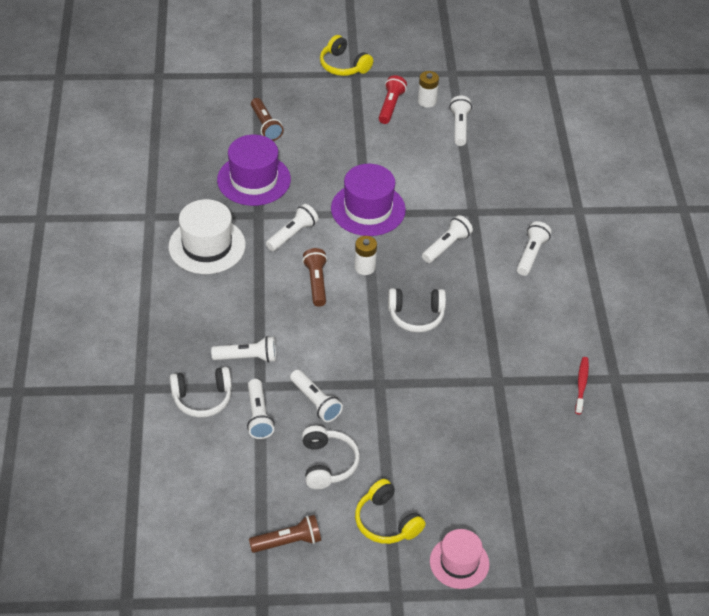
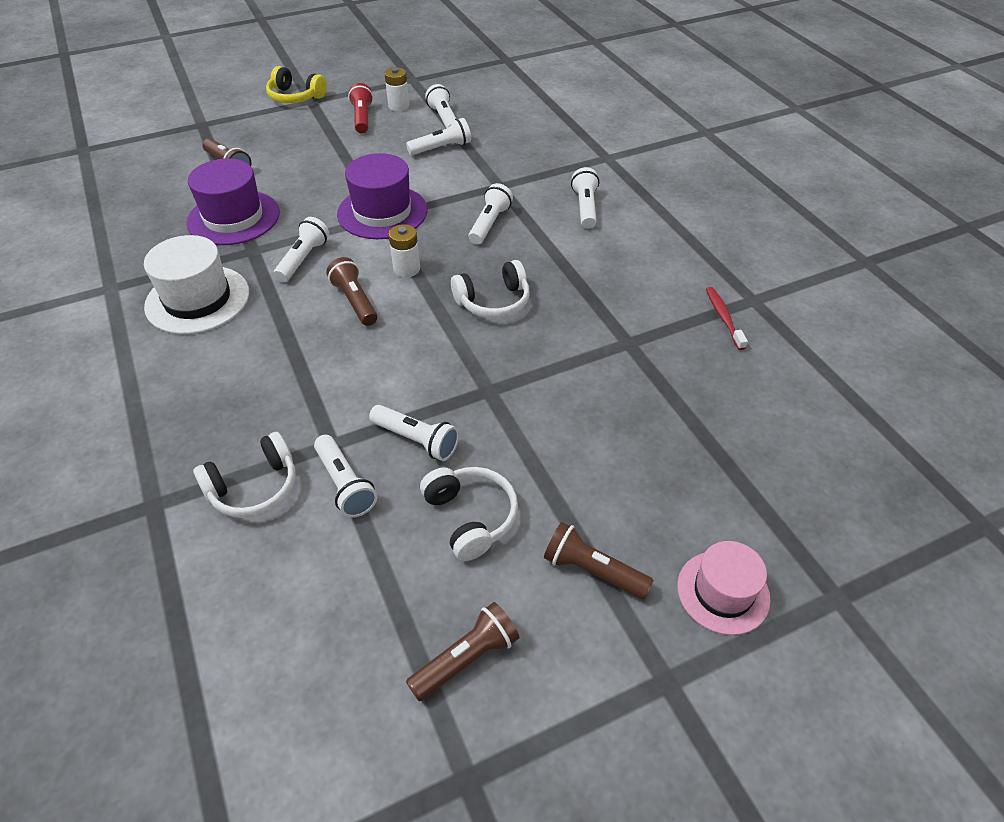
camera: 20 degrees left, 0 degrees up
(247, 357) = (299, 414): white flashlight -> white flashlight (441, 148)
(386, 522) = (592, 570): yellow headphones -> brown flashlight

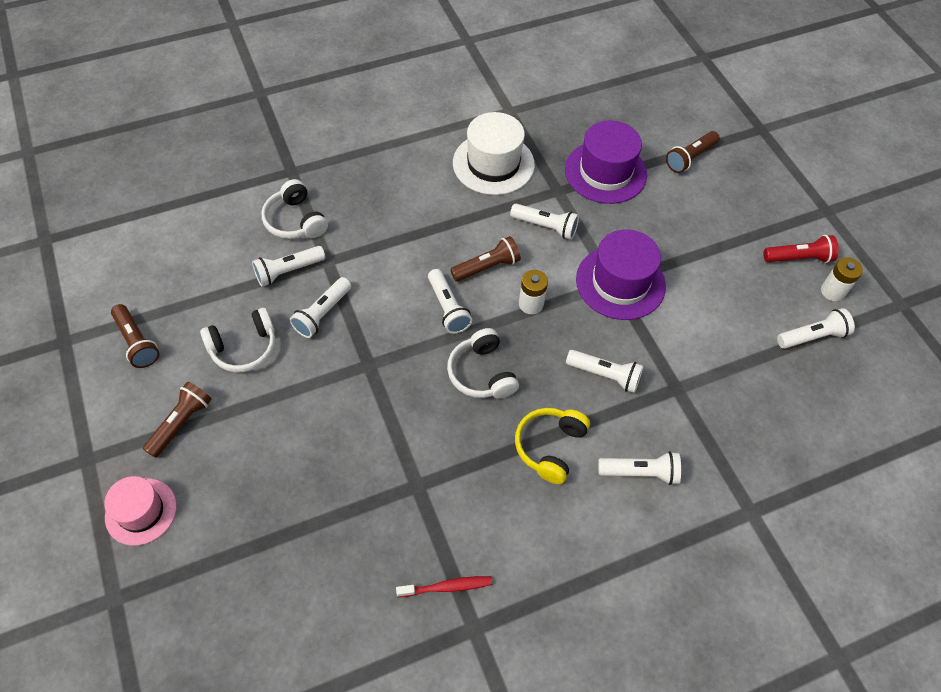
camera: 90 degrees right, 10 degrees up
(295, 97) = (832, 196): yellow headphones -> yellow headphones (549, 447)
(441, 148) = (746, 333): white flashlight -> white flashlight (447, 308)

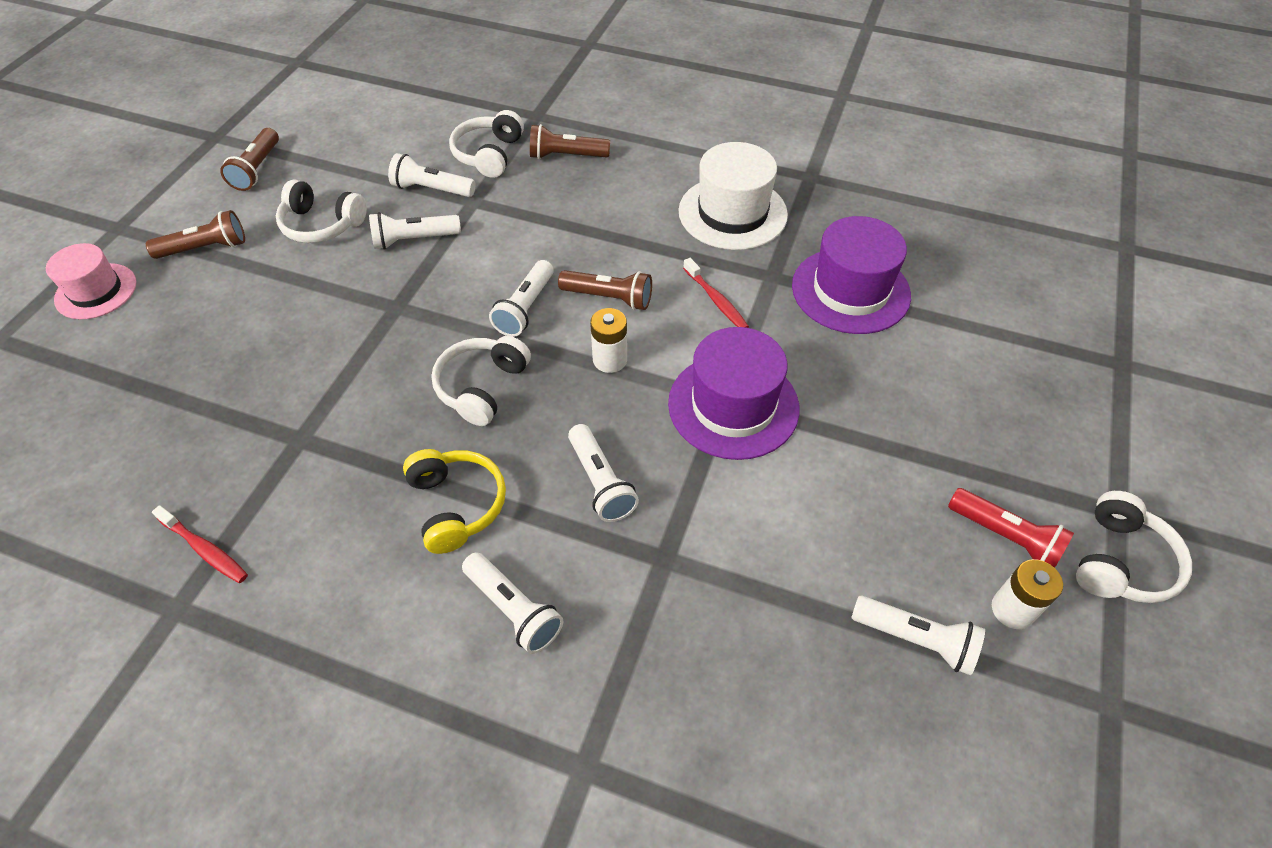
camera: 45 degrees right, 5 degrees down
(545, 227) = (716, 300): white flashlight -> red toothbrush
(549, 447) = (457, 505): yellow headphones -> yellow headphones turned 90 degrees clockwise
(690, 158) = (978, 337): brown flashlight -> brown flashlight (566, 156)
(849, 235) = (1121, 561): none -> white headphones

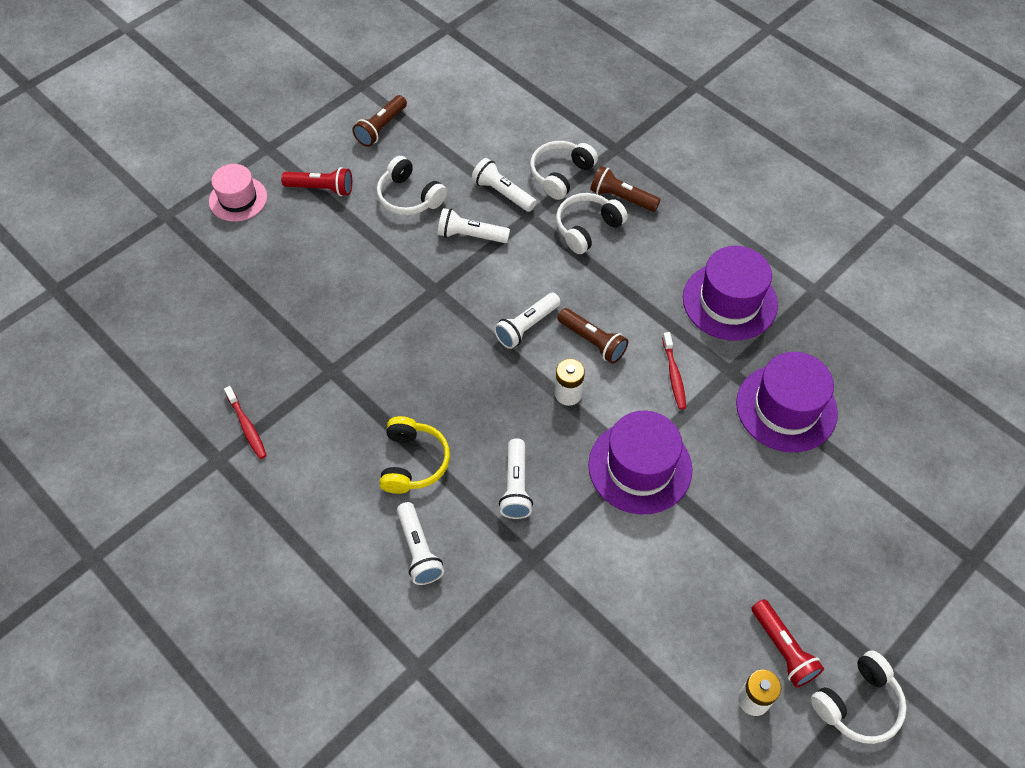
camera: 25 degrees right, 5 degrees up
(205, 248) = (321, 188): brown flashlight -> red flashlight
(482, 387) = (467, 379): white headphones -> white headphones (587, 228)
(732, 213) = (729, 301): white hat -> purple hat
(916, 639) = (672, 688): white flashlight -> none

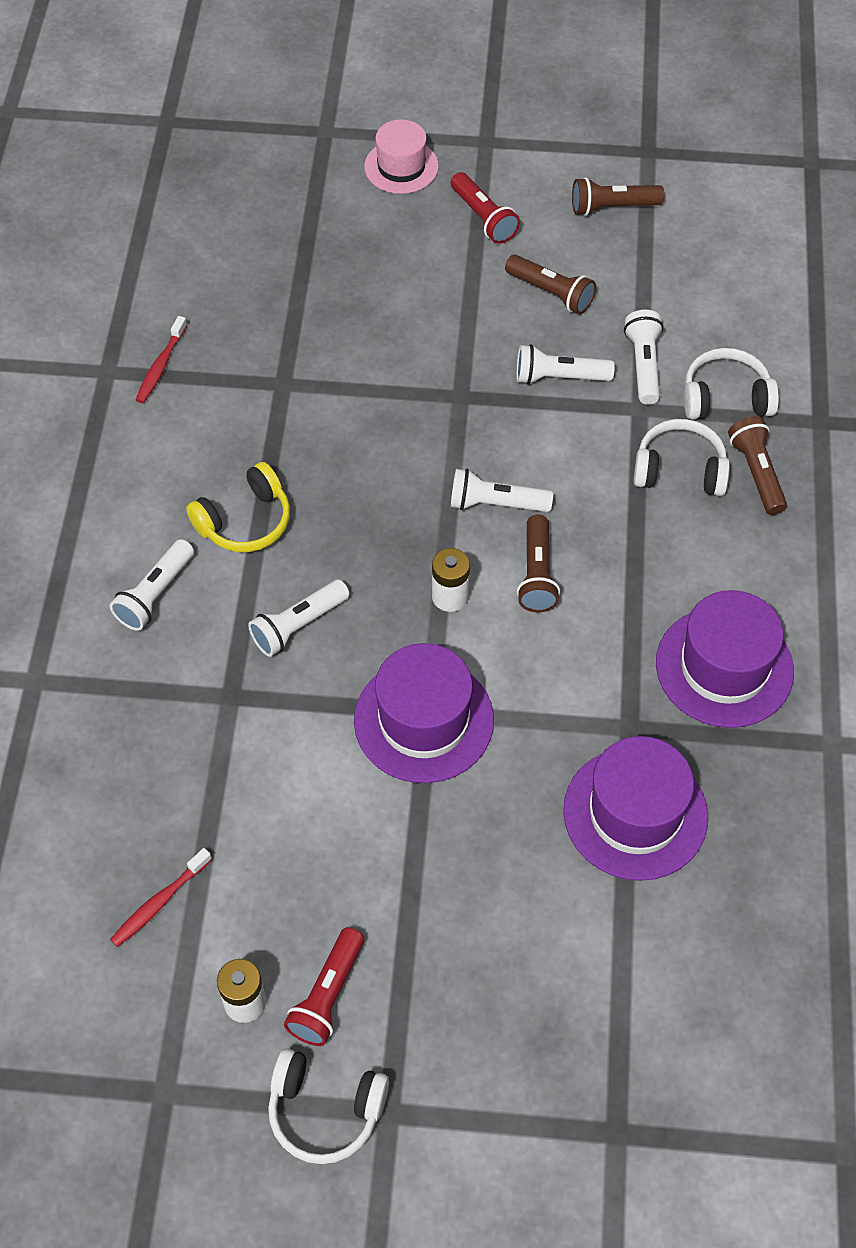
camera: 50 degrees right, 0 degrees up
(409, 197) = (551, 293): white headphones -> brown flashlight
(471, 235) = (559, 377): white flashlight -> white flashlight turned 60 degrees counterclockwise
(674, 375) = (569, 677): red toothbrush -> red toothbrush (159, 902)

